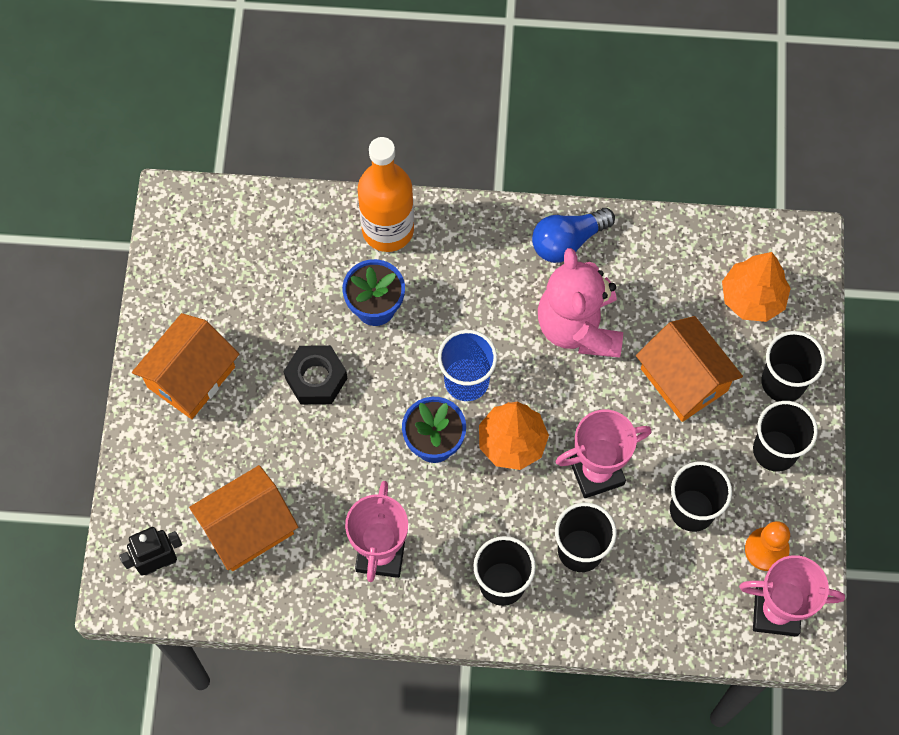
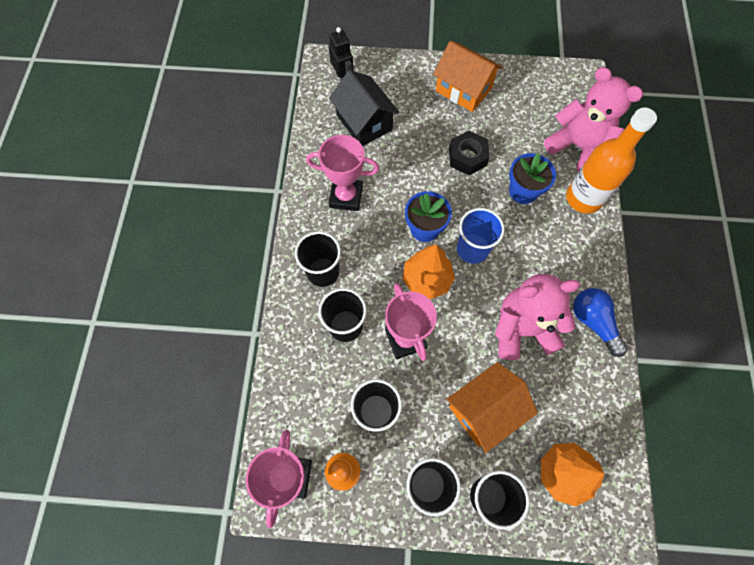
camera: 90 degrees right, 0 degrees up
(248, 528) = (364, 122): orange house -> black house
(303, 226) = (577, 147): none -> pink teddy bear

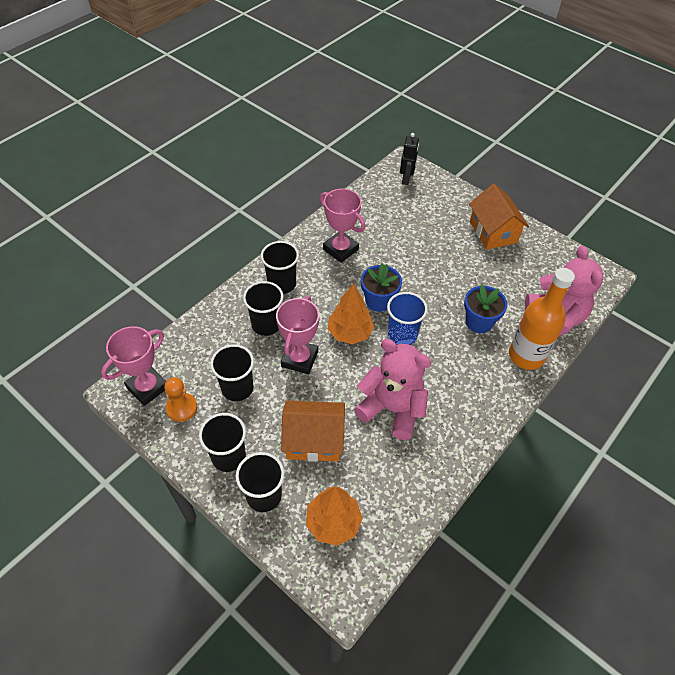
camera: 35 degrees right, 15 degrees down
(364, 122) = (396, 213): black house -> none
(467, 157) = (454, 276): black nut -> none
(593, 322) = (454, 442): blue light bulb -> none

